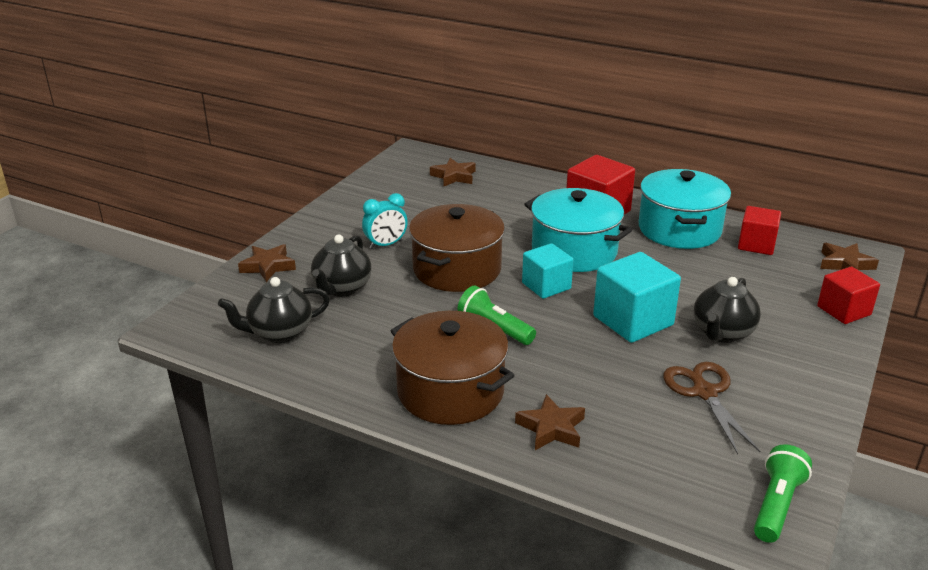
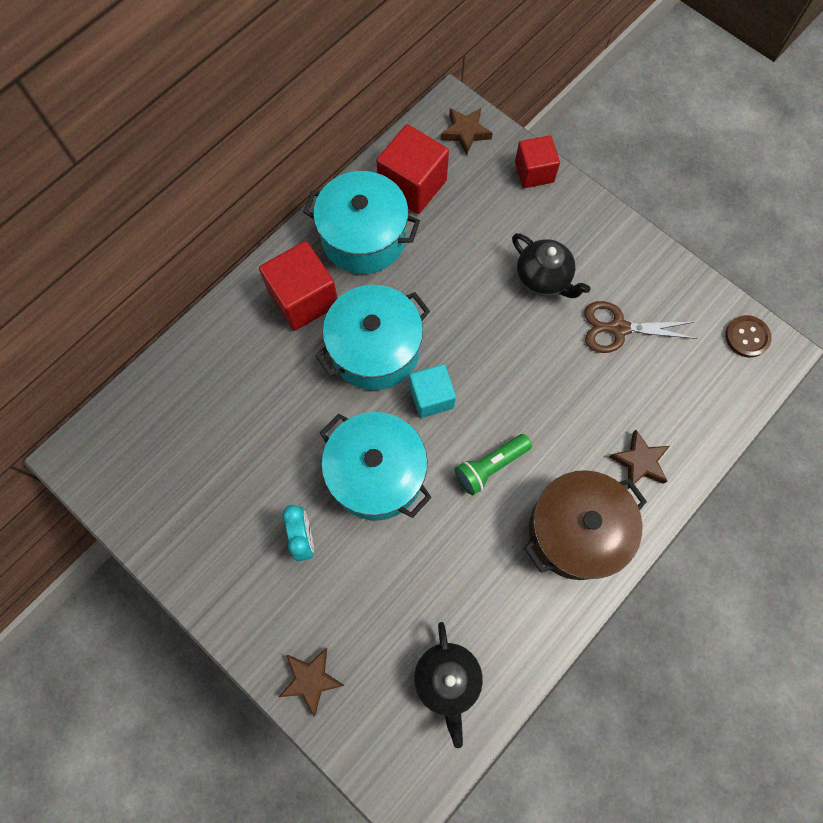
camera: 75 degrees left, 40 degrees up
(342, 288) = (380, 602): black teapot -> none
(454, 176) = (165, 423): brown star -> none
(457, 269) = (376, 474): brown pot -> turquoise pot
(633, 321) = (508, 342): turquoise cube -> none
(756, 245) = (412, 185): red cube -> red cube, size x1.52
(776, 505) = (747, 337): green flashlight -> brown button

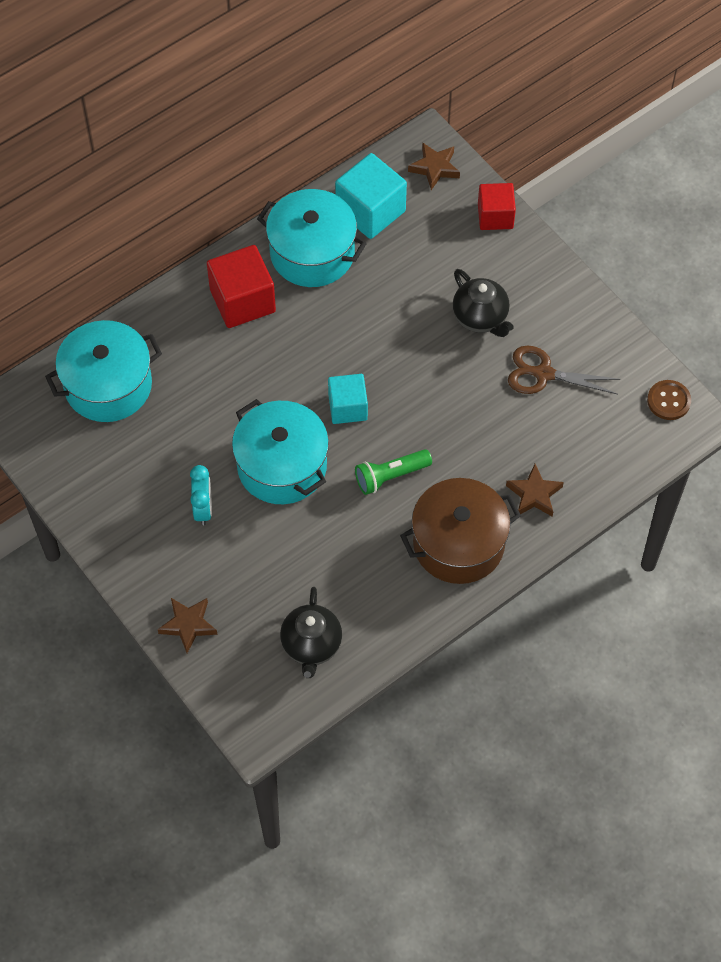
camera: 10 degrees right, 10 degrees down
(375, 349) = (302, 357): turquoise pot -> turquoise pot (108, 385)
(412, 185) = (370, 211): red cube -> turquoise cube

